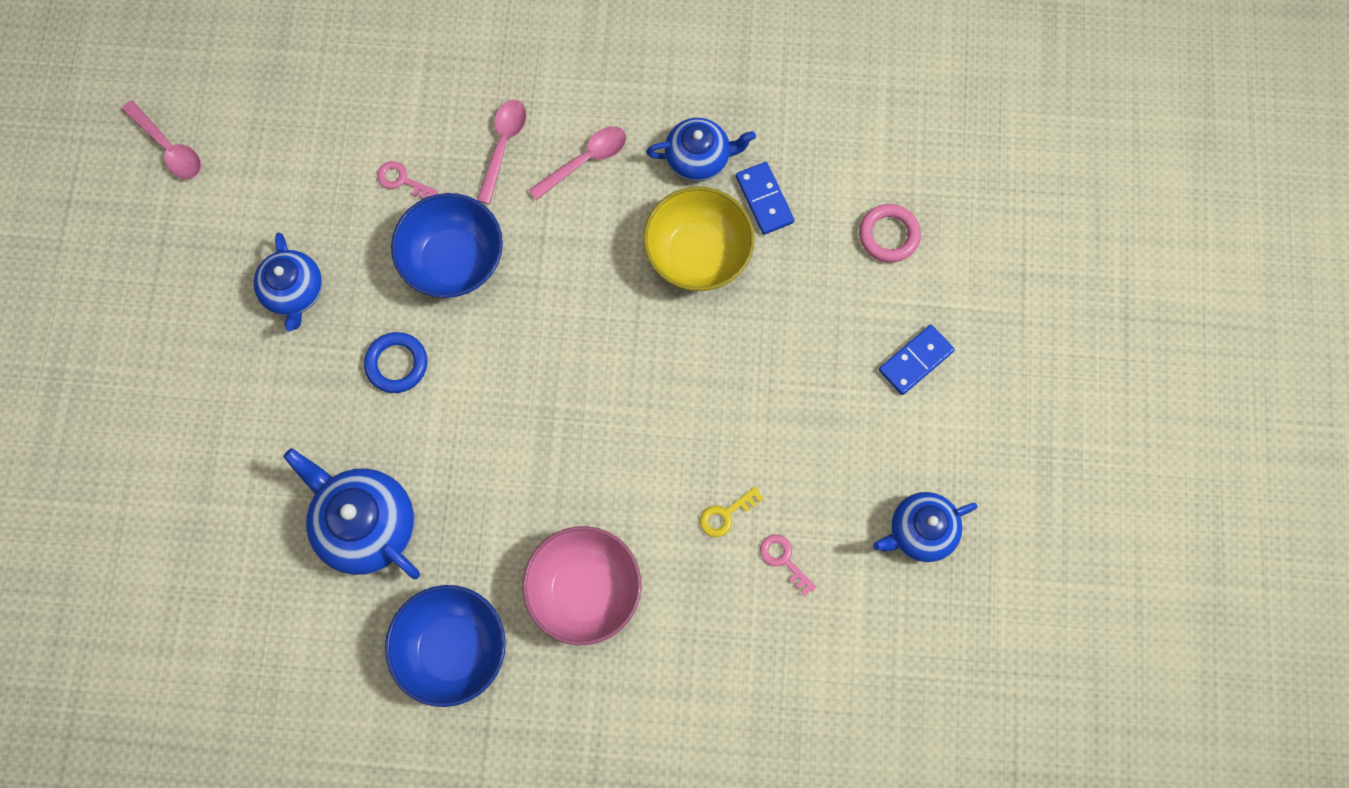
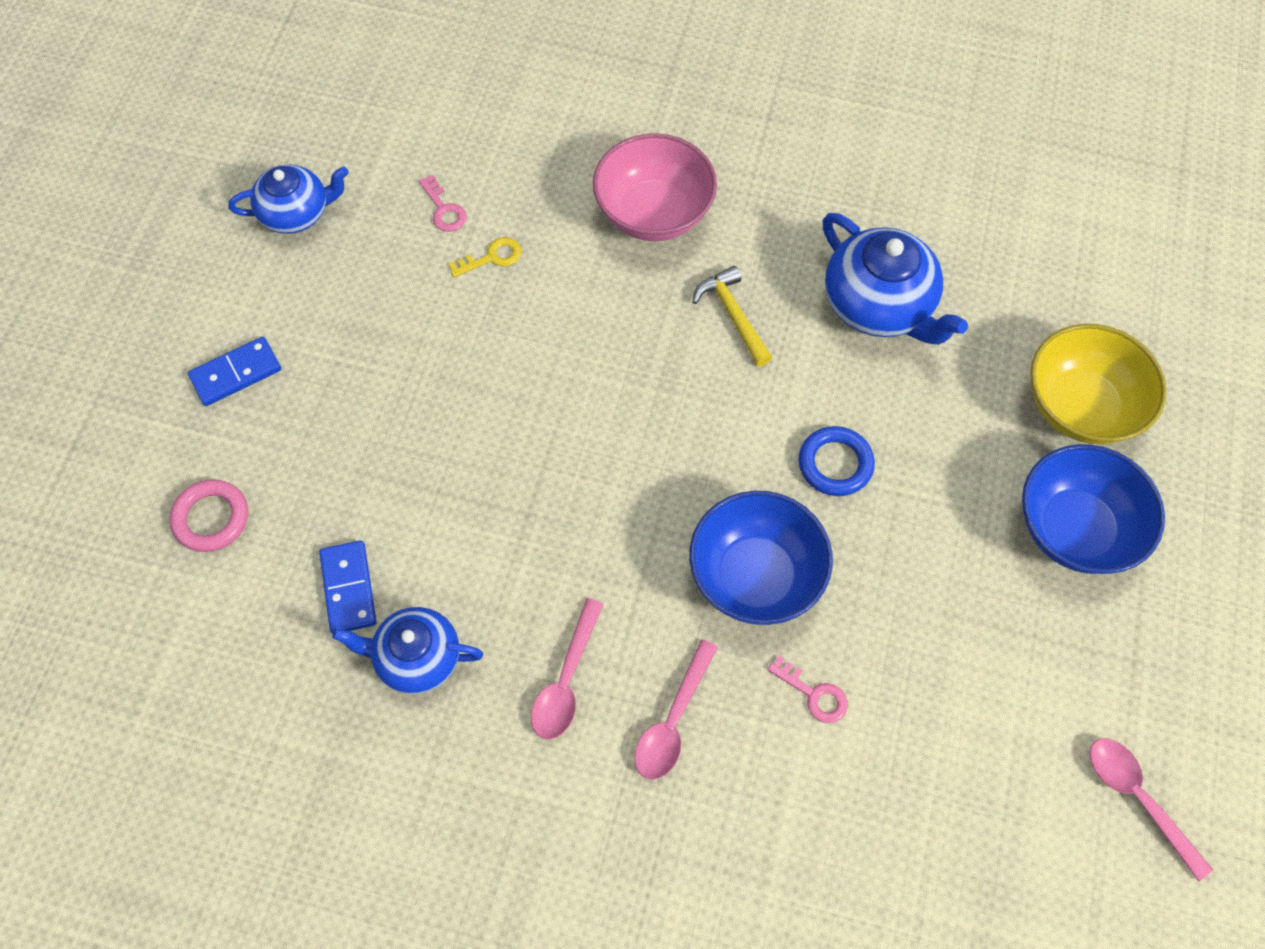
camera: 170 degrees left, 10 degrees down
(294, 292) = (959, 569): blue teapot -> none
(452, 649) = (795, 184): blue bowl -> blue bowl (1075, 529)
(497, 491) = (733, 315): none -> yellow hammer
(585, 160) = (566, 680): pink spoon -> pink spoon turned 45 degrees counterclockwise
(698, 254) = (450, 534): yellow bowl -> yellow bowl (1081, 407)

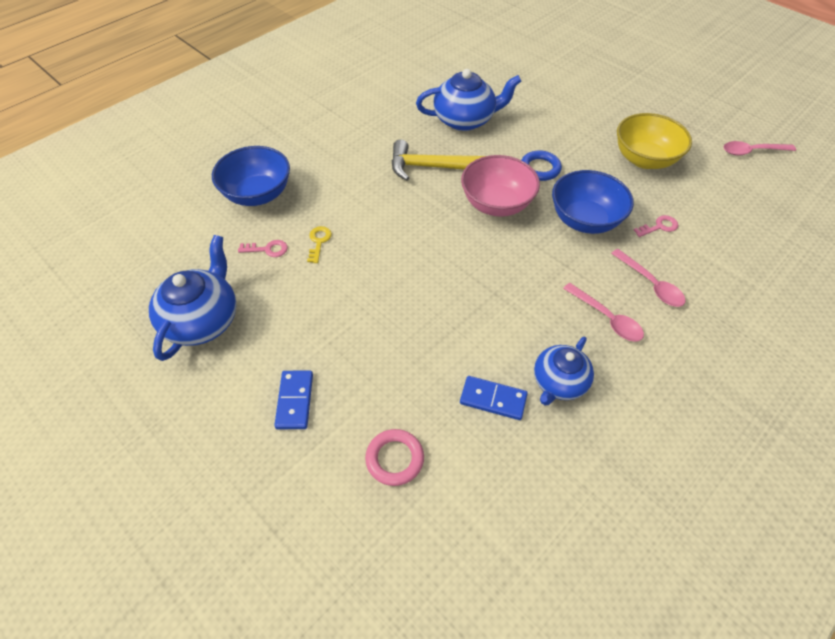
camera: 60 degrees left, 10 degrees down
(296, 213) = (203, 320): blue teapot -> blue teapot, size x1.51
(654, 213) = (348, 169): pink bowl -> pink bowl (496, 204)
(733, 315) = (432, 167): yellow hammer -> yellow hammer, size x1.57
(1075, 529) = (617, 114): blue bowl -> blue bowl (258, 194)
(1081, 407) = (559, 88): yellow bowl -> yellow bowl (644, 159)

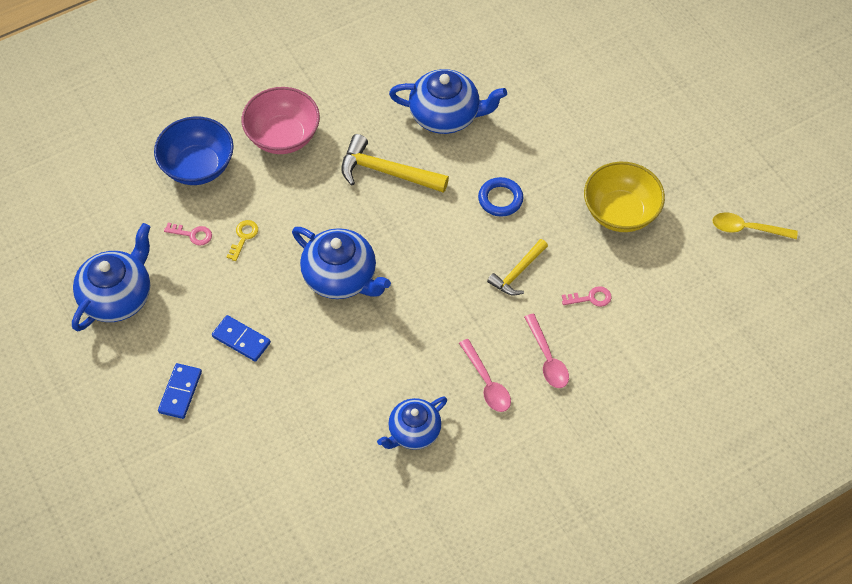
camera: 15 degrees right, 5 degrees up
(394, 459) = (248, 461): pink ring -> none
(425, 256) = (341, 277): none -> blue teapot
(493, 399) = (349, 432): blue domino -> blue domino (241, 340)
(496, 204) = (435, 233): pink bowl -> pink bowl (283, 136)
(585, 220) = (517, 273): blue bowl -> yellow hammer
(752, 151) = (747, 229): pink spoon -> yellow spoon

